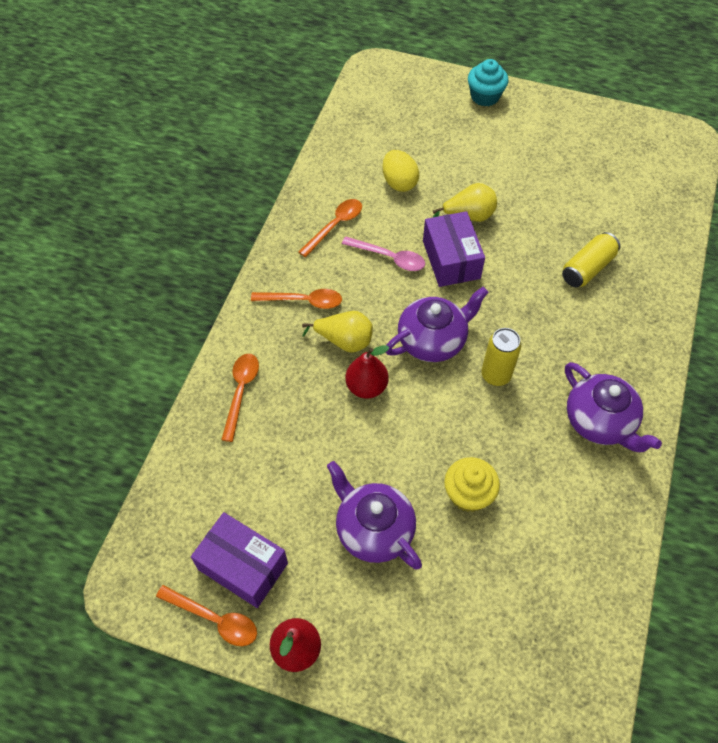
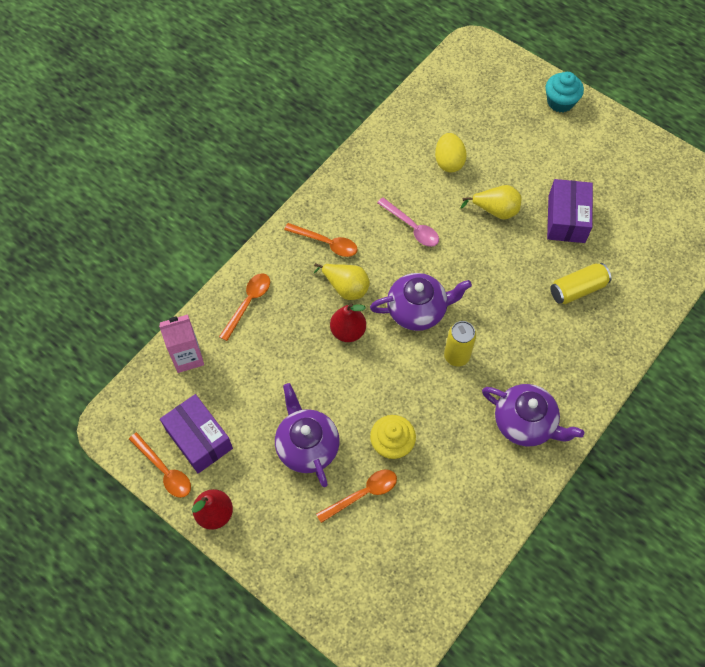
camera: 20 degrees right, 5 degrees up
(192, 475) = (187, 357): none -> pink carton
(335, 226) = (378, 185): orange spoon -> orange spoon (363, 494)
(451, 259) = (463, 245): purple box -> purple box (566, 219)
(600, 421) = (525, 423): purple teapot -> purple teapot turned 45 degrees counterclockwise

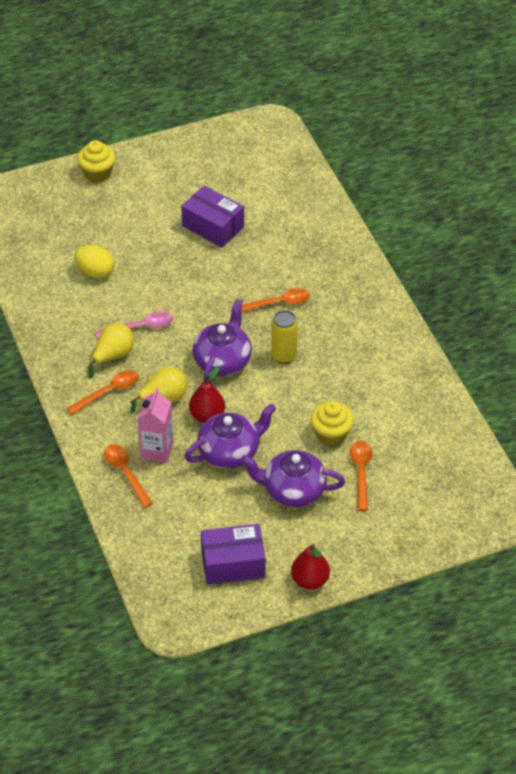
camera: 60 degrees left, 15 degrees down
(164, 470) = (245, 601): orange spoon -> orange spoon (277, 303)
(187, 357) = (146, 539): pink carton -> pink carton (157, 450)
(495, 210) = (168, 266): yellow pear -> yellow pear (113, 356)
(525, 423) = (372, 342): purple teapot -> purple teapot (230, 452)
(560, 102) = (97, 173): turquoise cupcake -> yellow cupcake
(577, 289) = (281, 252): yellow can -> none

